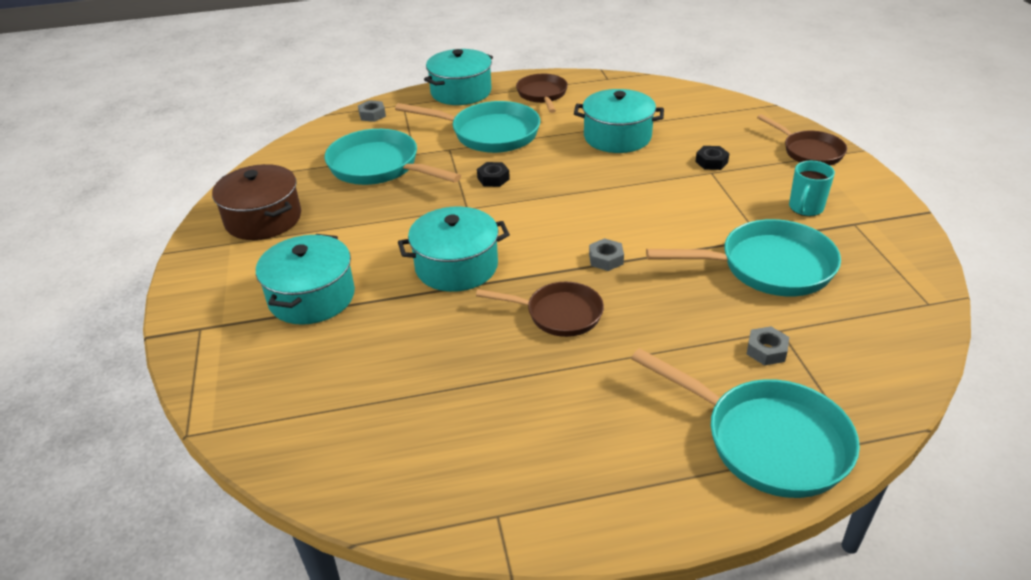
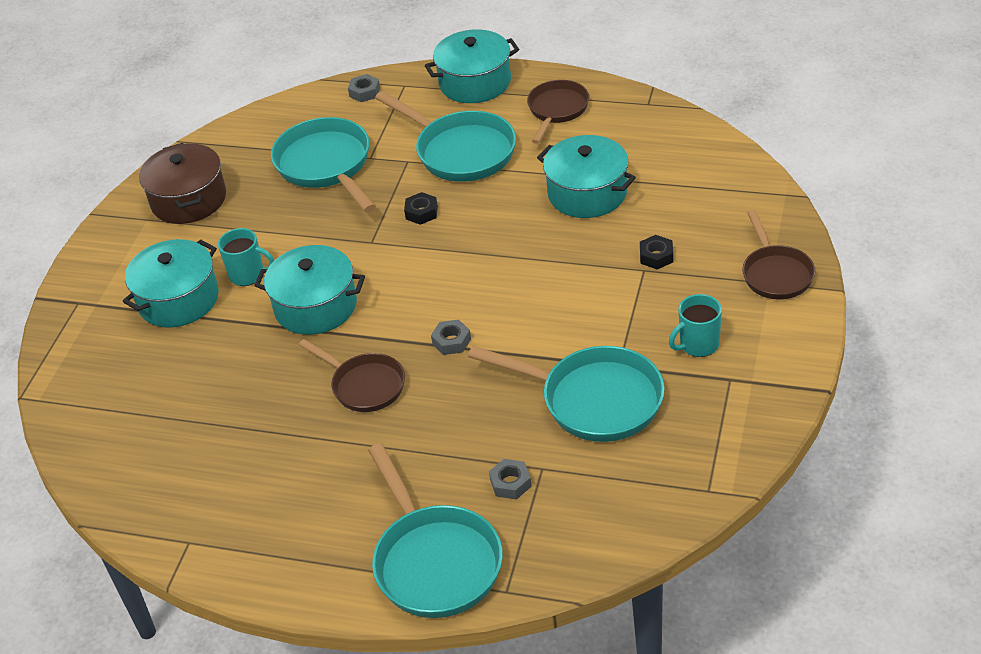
camera: 30 degrees right, 5 degrees up
(369, 260) = (248, 275): none -> turquoise mug

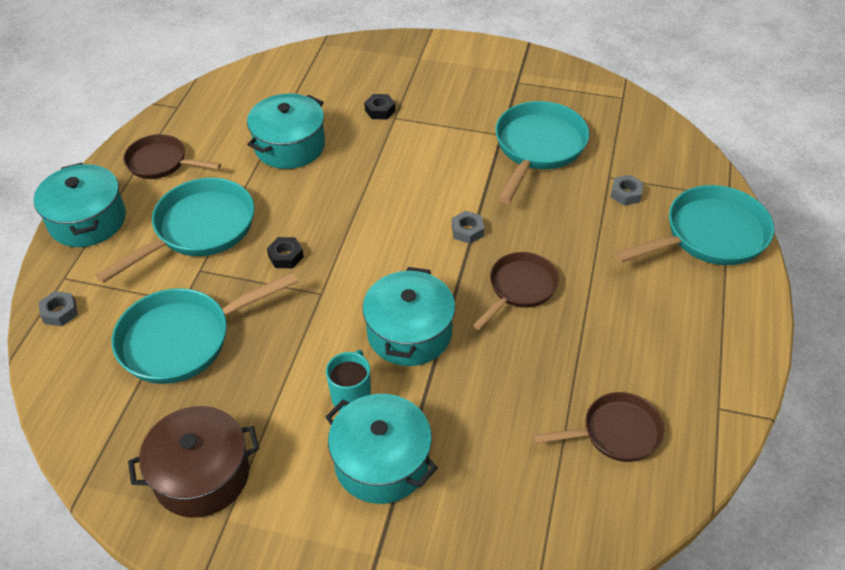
camera: 95 degrees left, 5 degrees up
(698, 345) = (482, 94): turquoise mug -> none
(776, 274) = (411, 54): brown pan -> brown pan (615, 433)

